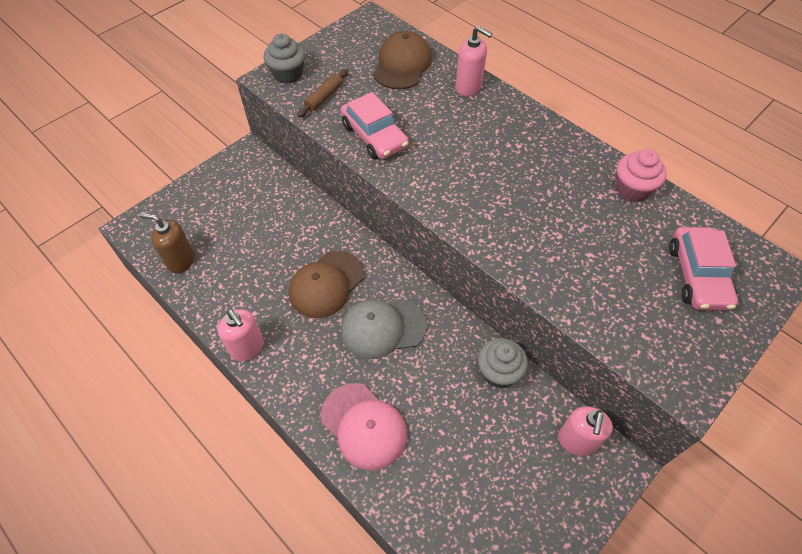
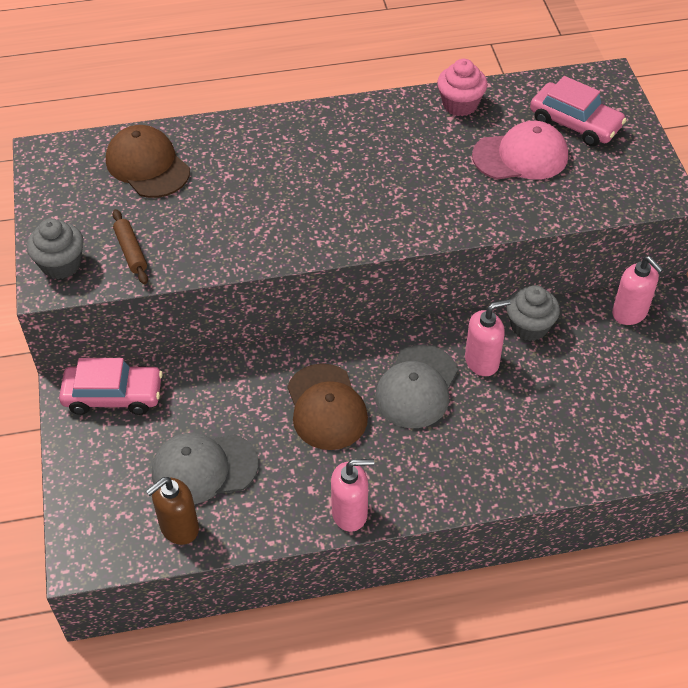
camera: 55 degrees left, 5 degrees down
(233, 247) = (204, 468): none -> grey cap
(363, 426) = (510, 456): pink cap -> pink cap (520, 156)
(374, 136) = (229, 239): pink car -> pink car (113, 395)
(469, 87) = (233, 135): pink soap dispenser -> pink soap dispenser (482, 361)

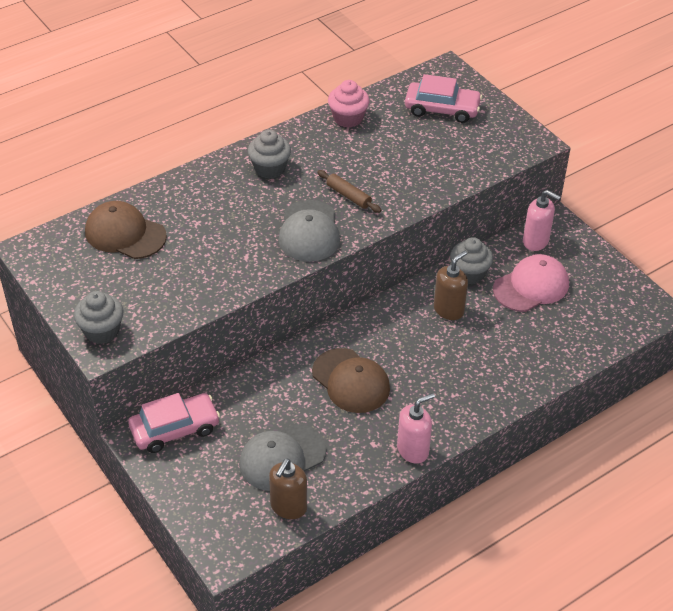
camera: 25 degrees left, 5 degrees down
(131, 251) = (154, 303): brown rolling pin -> brown rolling pin (348, 196)
(340, 137) = (270, 168): none -> grey cupcake
(416, 387) = (411, 344): grey cap -> grey cap (309, 231)
(482, 361) = (449, 310): pink soap dispenser -> brown soap dispenser
(520, 156) = (416, 144): pink cap -> pink cap (531, 286)

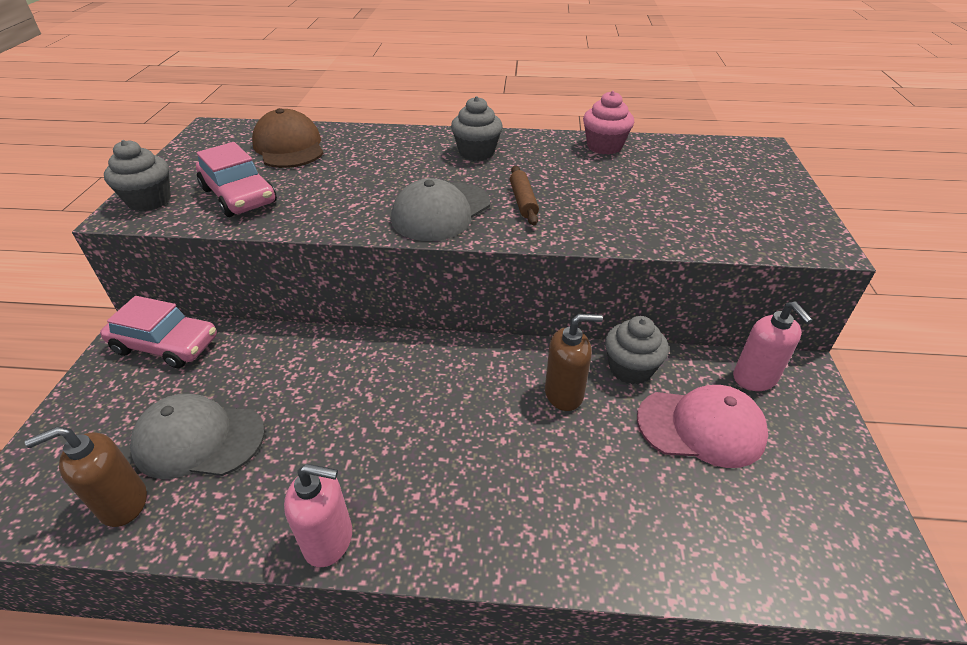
camera: 40 degrees right, 5 degrees down
(351, 381) = (368, 404): brown cap -> none
(442, 109) = (721, 174): pink car -> pink car (239, 196)

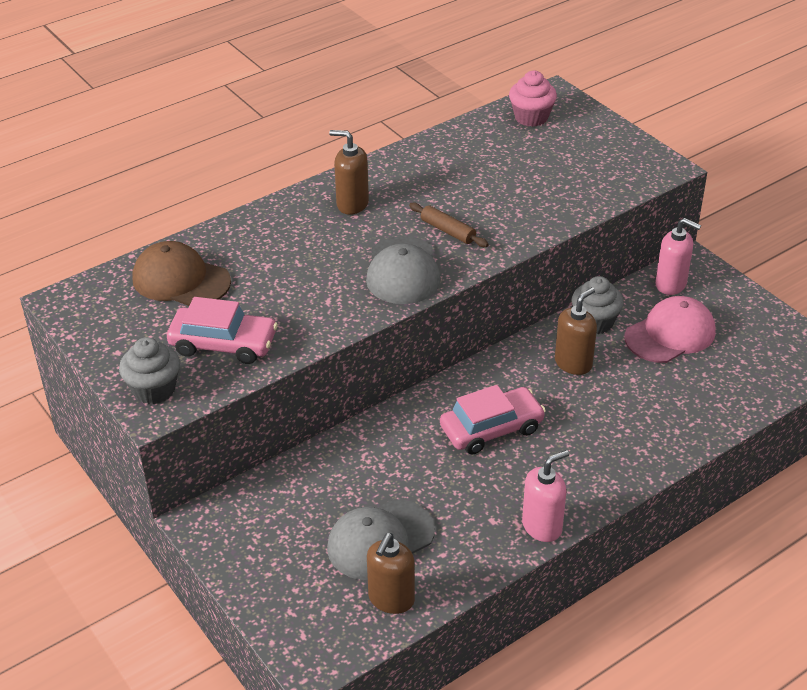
camera: 40 degrees left, 0 degrees up
(166, 345) = (246, 510): pink car -> pink car (491, 429)
(476, 153) = (352, 204): grey cupcake -> brown soap dispenser
(604, 146) = (442, 148): pink cupcake -> pink cupcake (531, 117)

